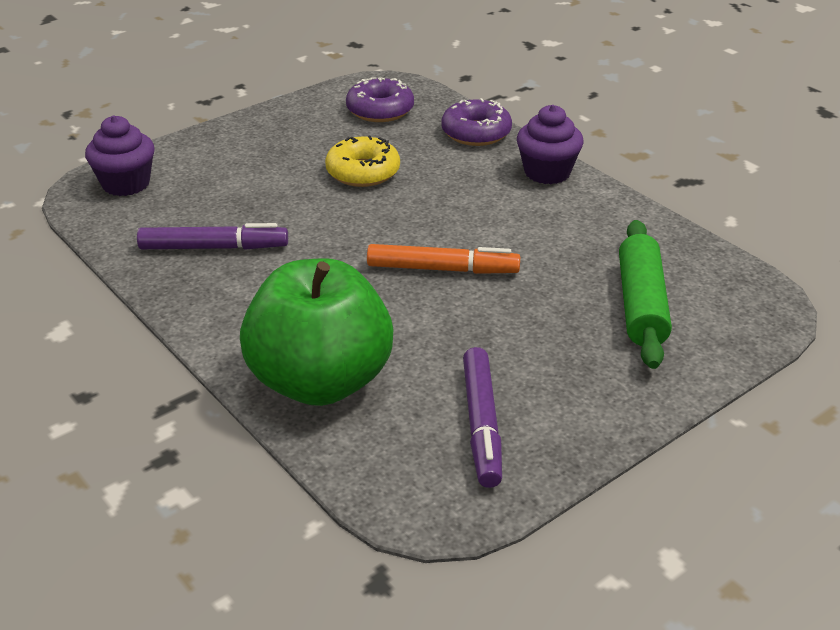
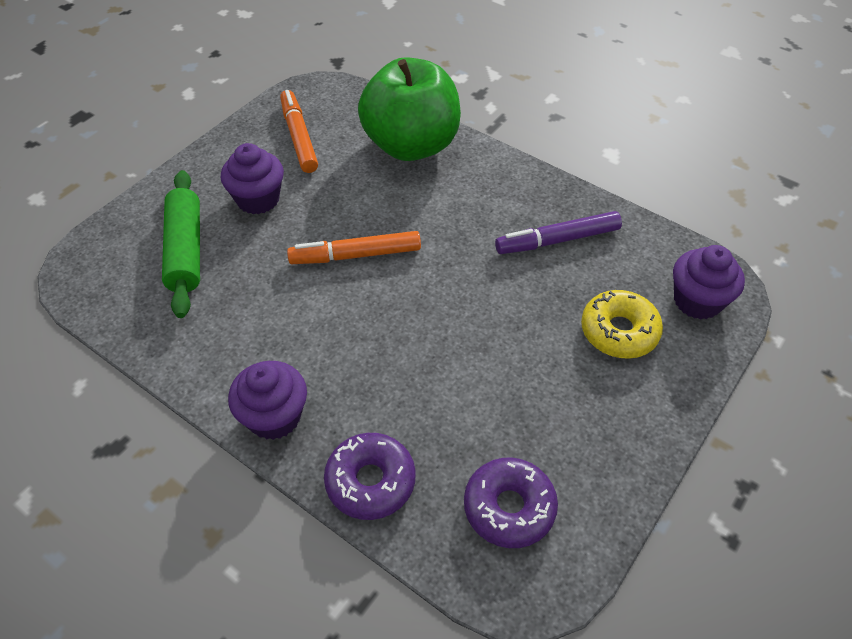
camera: 165 degrees right, 15 degrees up
(363, 172) = (476, 371): yellow donut -> yellow donut (619, 331)
(481, 424) = (299, 137): purple marker -> orange marker
(551, 346) = (258, 199): none -> purple cupcake

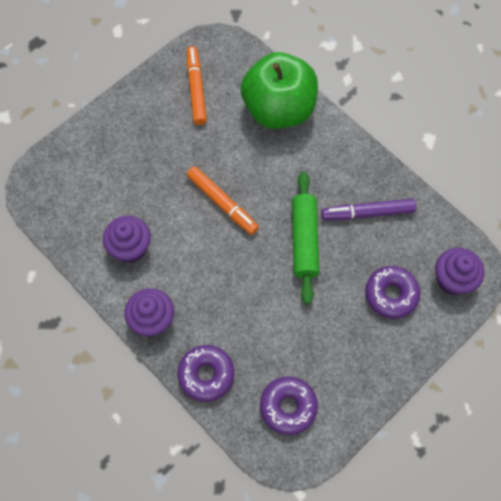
camera: 10 degrees right, 15 degrees up
(186, 250) = (106, 180): green rolling pin -> green rolling pin (304, 240)
(258, 199) = (160, 143): purple cupcake -> purple cupcake (130, 248)
(355, 255) = (222, 203): orange marker -> orange marker turned 135 degrees counterclockwise
(619, 331) = (391, 295): yellow donut -> purple donut

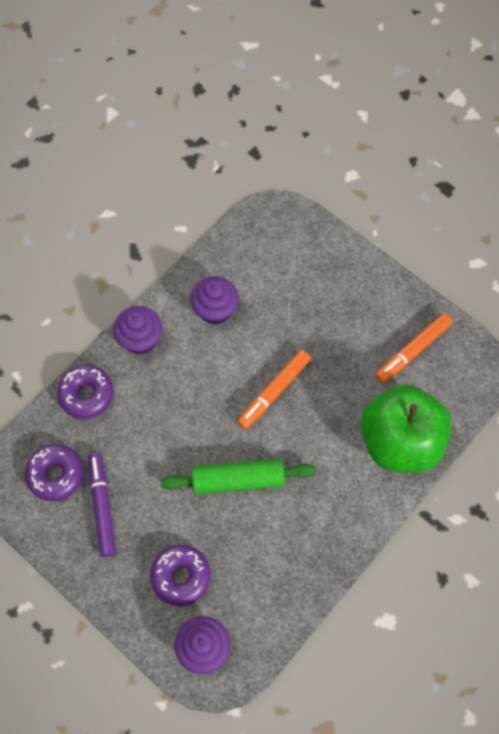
camera: 85 degrees right, 0 degrees up
(196, 89) = (413, 351): orange marker -> orange marker turned 150 degrees clockwise
(367, 213) = (278, 548): purple marker -> purple marker (102, 506)

